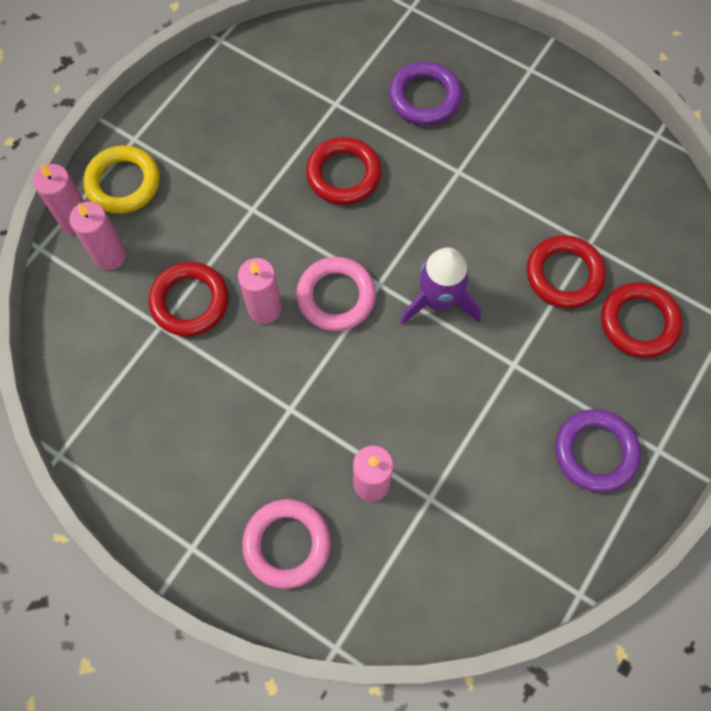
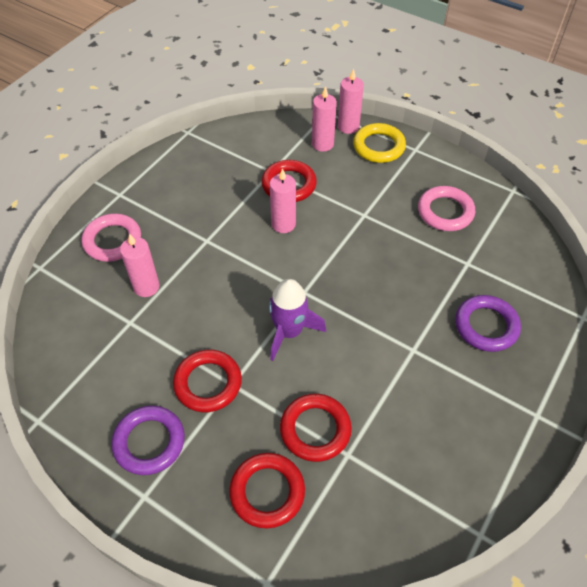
camera: 90 degrees right, 15 degrees down
(336, 296) = (293, 265): pink ring -> pink ring (445, 212)
(343, 174) = (400, 269): red ring -> red ring (208, 383)

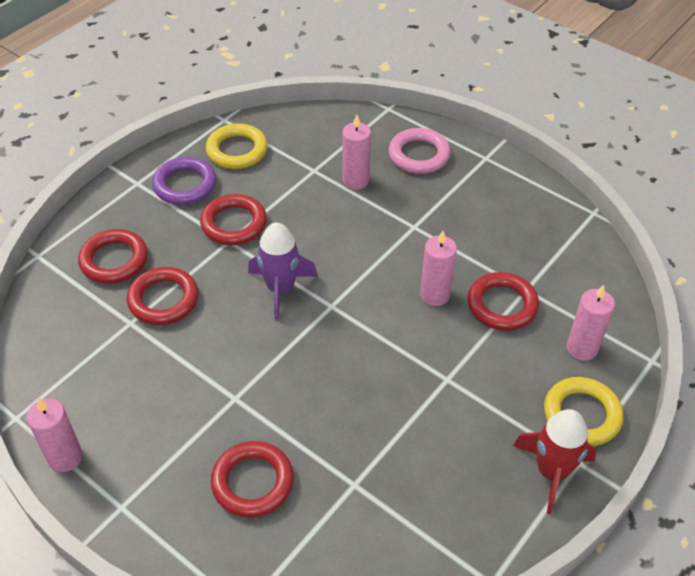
camera: 95 degrees right, 5 degrees down
(94, 398) = (237, 150): none -> yellow ring
(348, 126) = (622, 383): pink candle -> pink candle (65, 457)
(426, 162) = (552, 472): none -> red rocket
(445, 212) = (449, 476): pink ring -> none
(486, 326) = (253, 482): purple ring -> red ring

